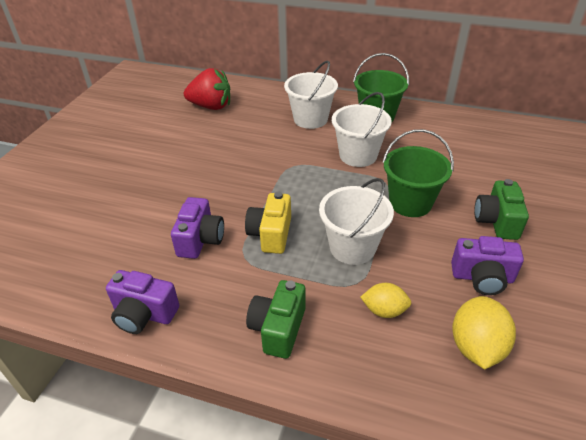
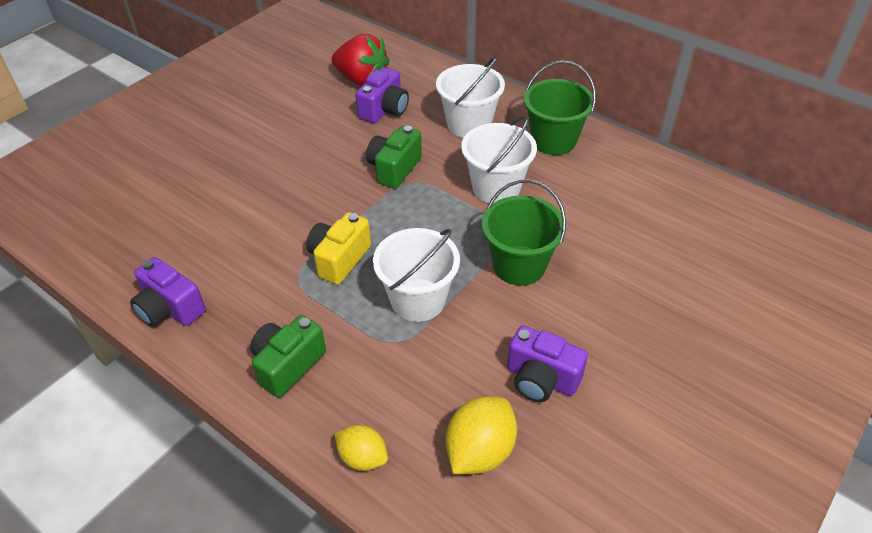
camera: 20 degrees right, 5 degrees up
(200, 240) = (263, 244): purple camera -> purple camera (384, 110)
(384, 310) = (407, 380): yellow lemon -> yellow lemon (362, 457)
(496, 221) = (608, 318): green camera -> green camera (394, 169)

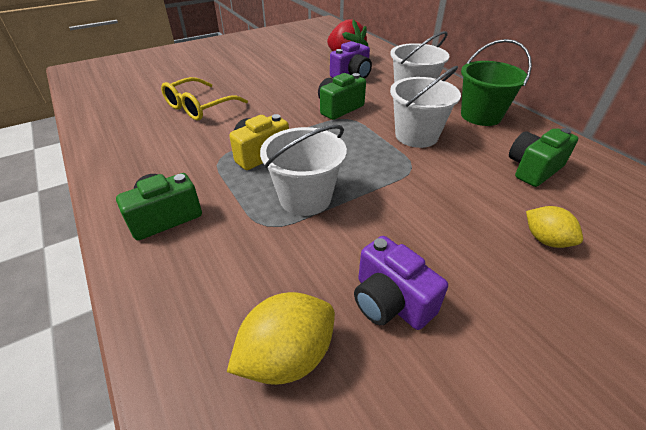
camera: 20 degrees right, 5 degrees down
(170, 309) = (114, 156): purple camera -> none
(222, 210) = (199, 107): none -> yellow glasses
(362, 457) = (167, 320): yellow lemon -> yellow lemon (545, 240)
(519, 265) = (412, 194): green bucket -> none
(622, 201) = (533, 169): none -> green camera

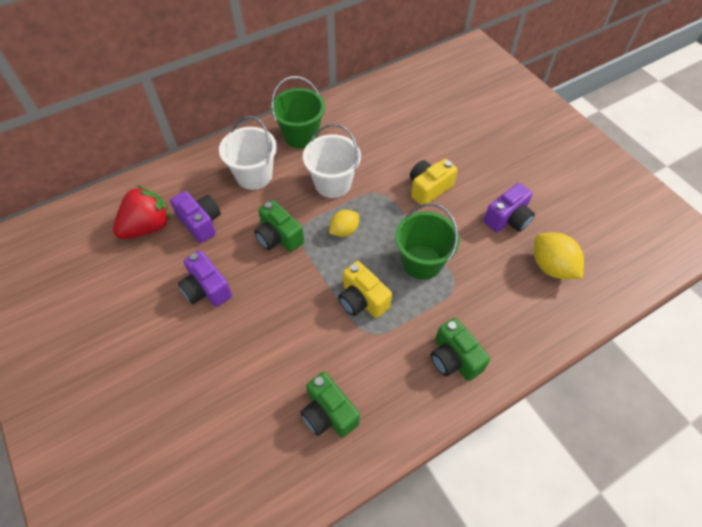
camera: 90 degrees left, 15 degrees up
(199, 107) = (264, 374): yellow glasses -> none
(285, 82) = (207, 289): none -> purple camera
(305, 198) = (422, 262): white bucket -> green bucket
(432, 210) = (428, 189): none -> yellow camera
(533, 169) = (379, 126): green camera -> green camera (328, 413)
(545, 240) = (450, 141): yellow lemon -> yellow lemon (344, 230)

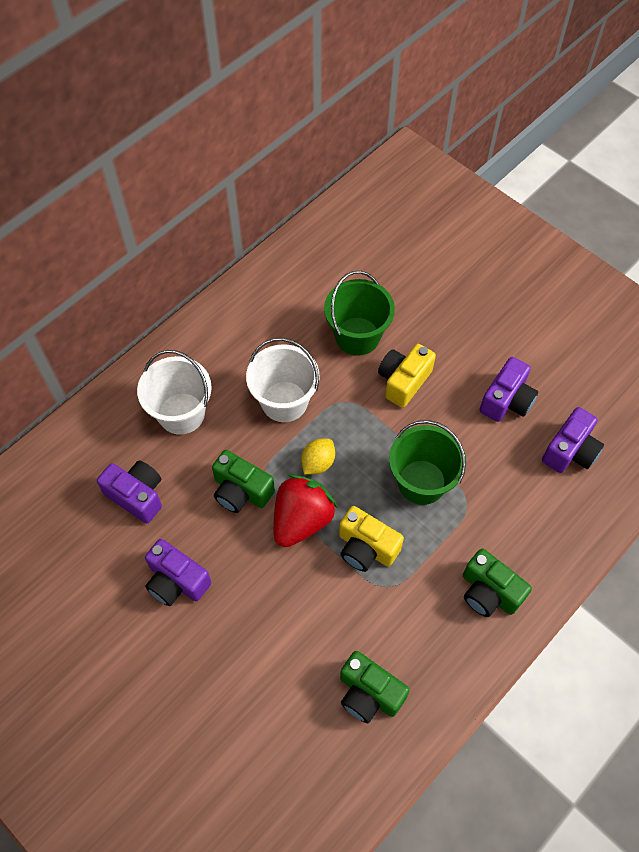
camera: 15 degrees left, 5 degrees up
(148, 227) = (71, 517): red strawberry -> red strawberry (302, 520)
(301, 136) = (222, 342): green bucket -> green bucket (357, 336)
(551, 267) = (570, 451): yellow lemon -> purple camera

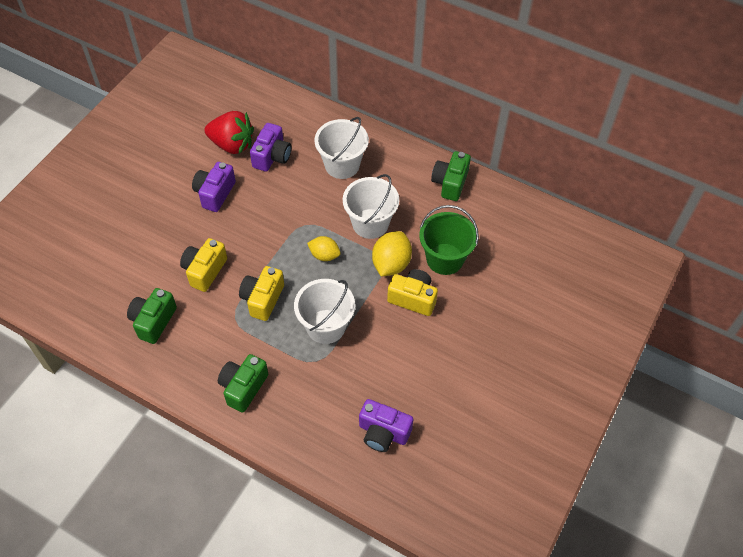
camera: 75 degrees right, 5 degrees down
(241, 491) = (290, 214): green camera -> green camera (450, 183)
(302, 520) = (276, 255): red strawberry -> red strawberry (232, 144)
(304, 614) = (204, 271): none -> yellow camera
(350, 392) = (391, 264): none -> yellow lemon
(421, 482) = (326, 326): green bucket -> white bucket
(507, 400) = (418, 377): purple camera -> none

